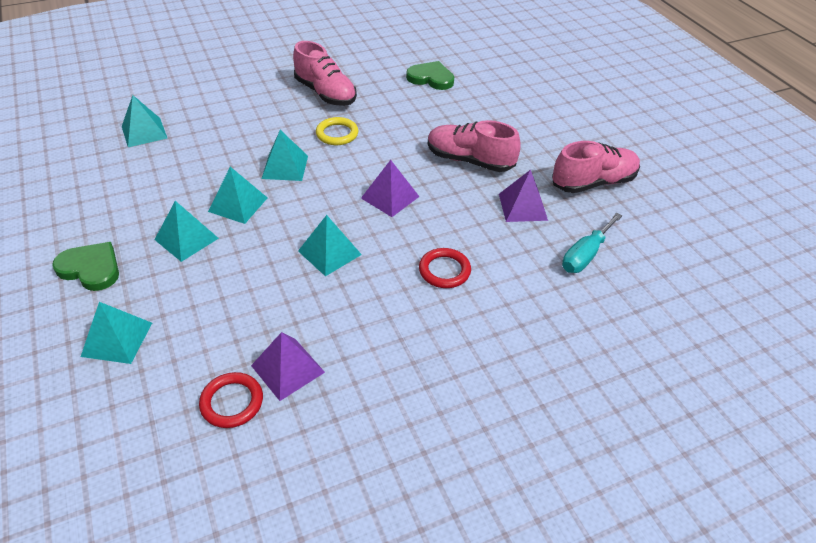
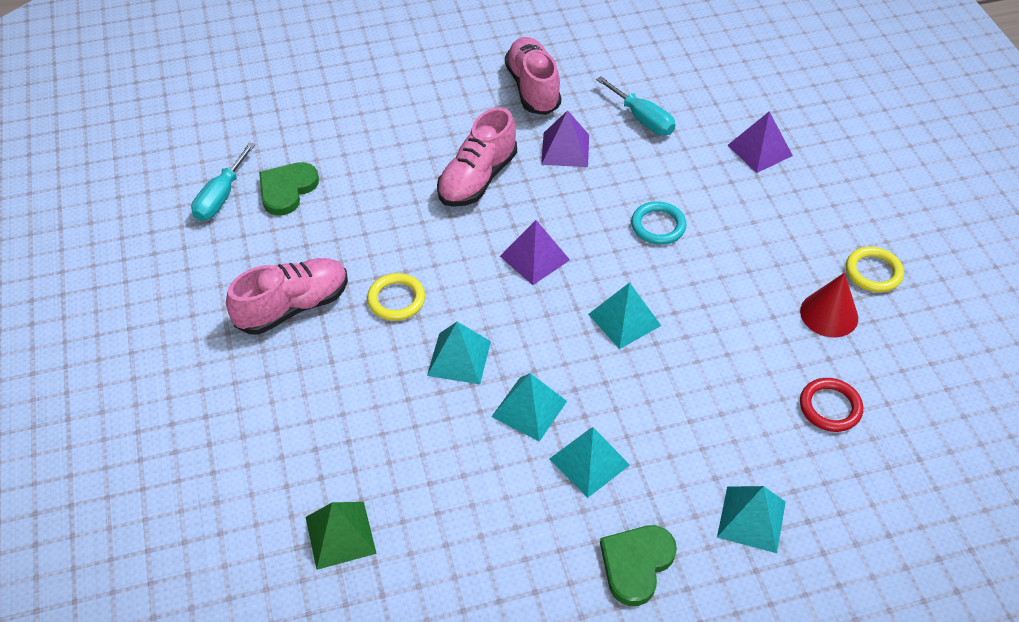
camera: 80 degrees left, 5 degrees up
(144, 132) = (340, 535): turquoise pyramid -> green pyramid
(288, 368) = (788, 361): purple pyramid -> purple pyramid (759, 150)
(351, 406) = (829, 314): none -> red cone
(417, 55) = (221, 197): none -> turquoise screwdriver
(418, 452) = (873, 272): none -> yellow ring
(444, 270) = (658, 226): red ring -> turquoise ring

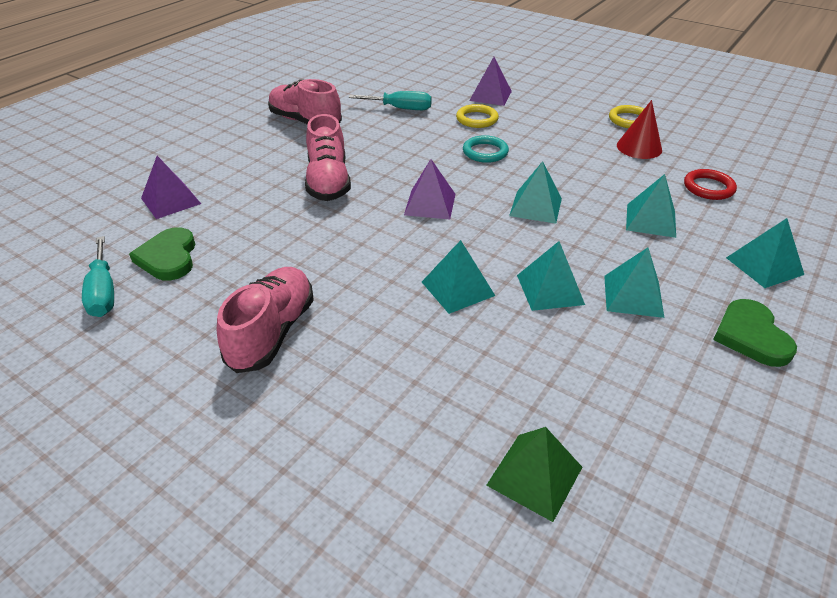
camera: 40 degrees left, 10 degrees down
(396, 299) = (359, 279): yellow ring -> yellow ring (477, 119)
(565, 149) = (371, 141): purple pyramid -> purple pyramid (170, 201)
(713, 403) = (650, 220): none -> turquoise pyramid

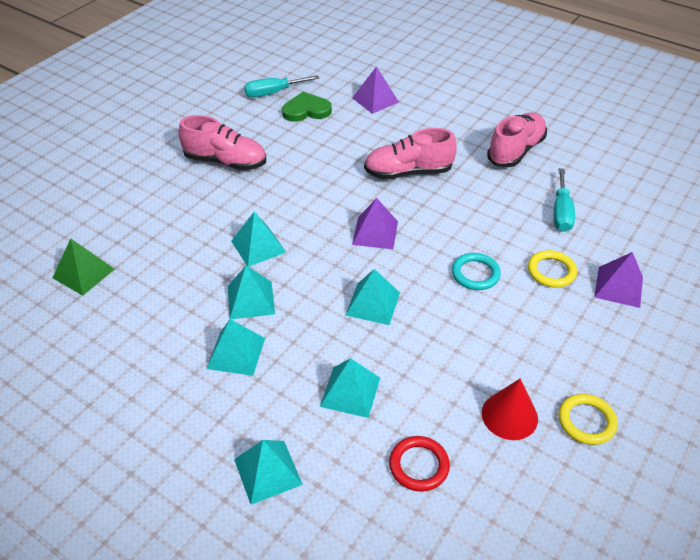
camera: 90 degrees right, 5 degrees up
(751, 336) = (173, 425): green heart -> none

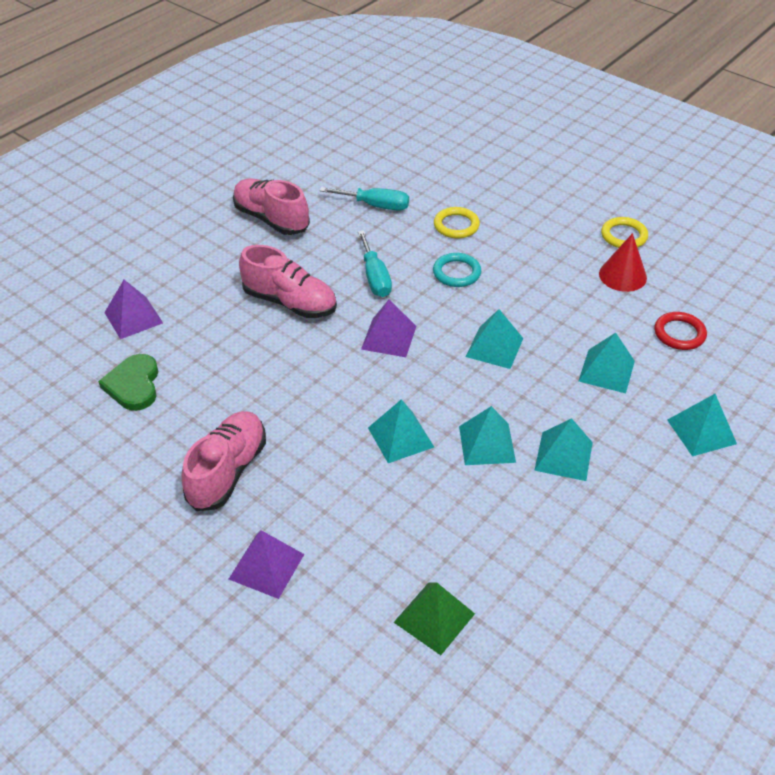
camera: 85 degrees left, 0 degrees up
(273, 93) = (76, 419): turquoise screwdriver -> turquoise screwdriver (375, 277)
(408, 172) = (290, 302): pink shoe -> pink shoe turned 60 degrees counterclockwise
(618, 286) = (477, 191): purple pyramid -> purple pyramid (266, 566)

